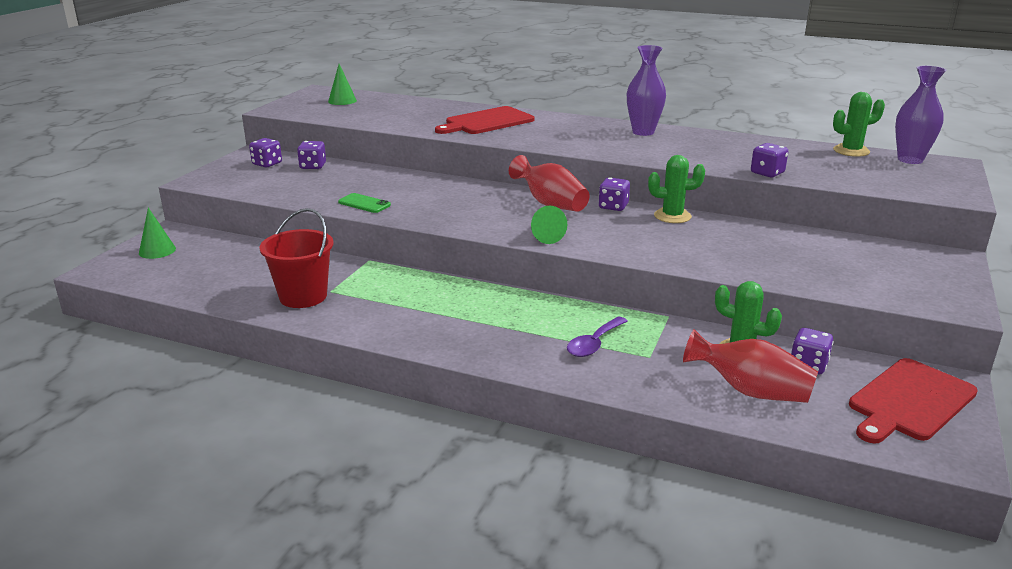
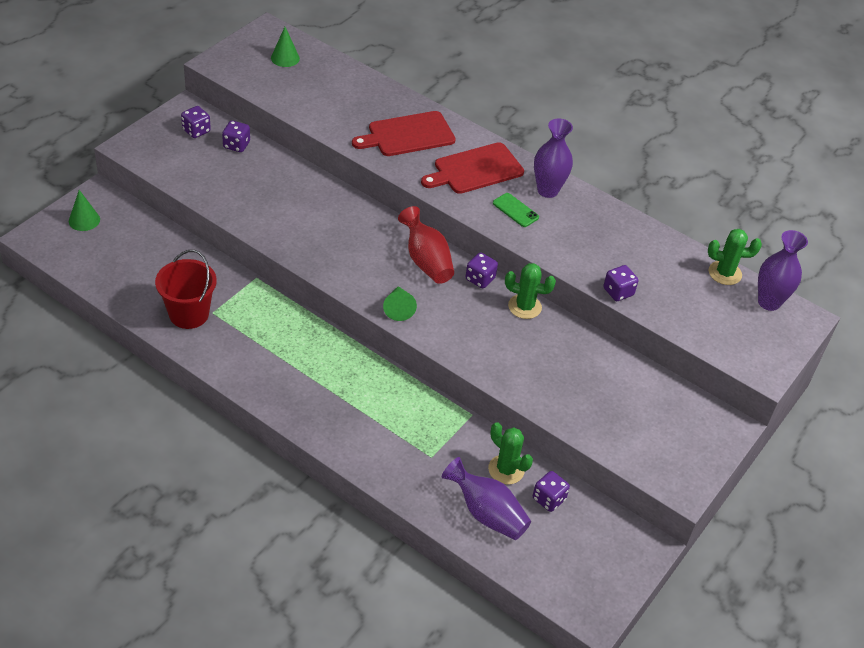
camera: 10 degrees right, 20 degrees up
(364, 204) = (263, 220): green phone -> green phone (515, 210)
(594, 344) = (395, 431): purple spoon -> none
(750, 391) = (487, 513): red vase -> purple vase
(909, 401) = (599, 555): red cutting board -> red cutting board (475, 169)

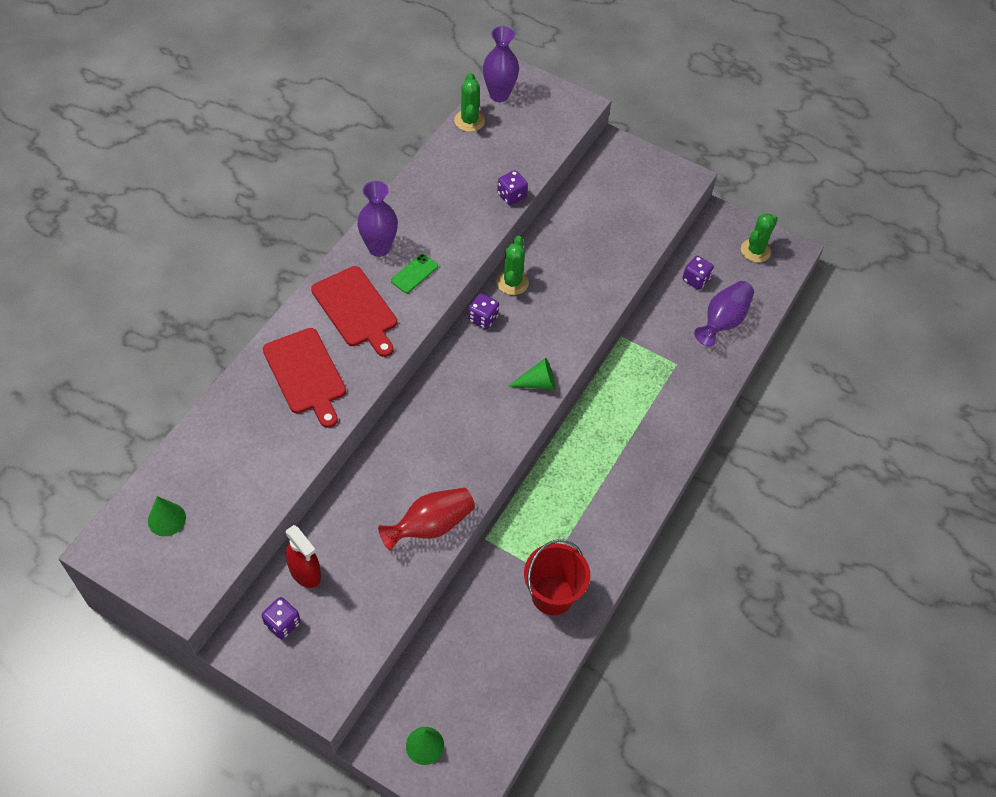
camera: 95 degrees left, 10 degrees up
(236, 145) = (305, 572): purple dice -> red spray bottle
(426, 261) = (467, 364): red vase -> red vase (431, 526)
(506, 469) = (674, 309): green cactus -> green cactus (755, 251)

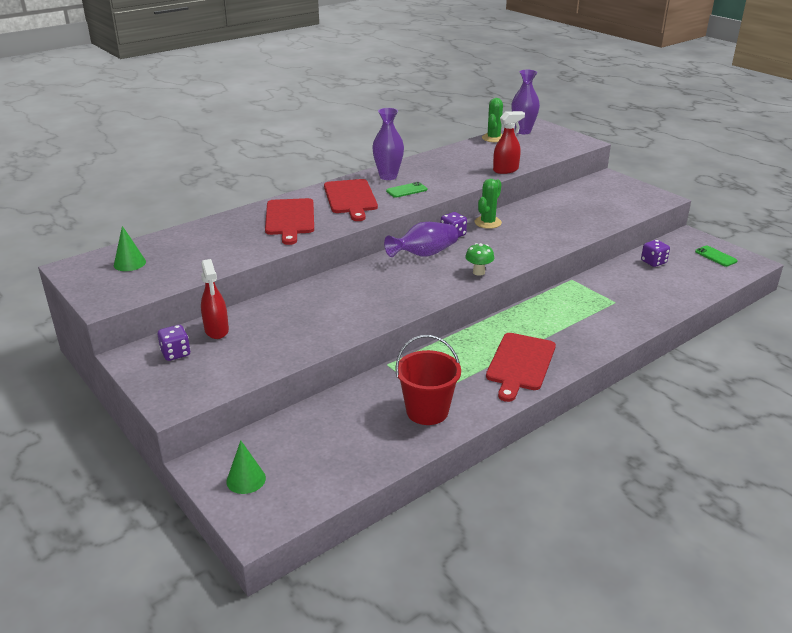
camera: 25 degrees right, 25 degrees down
(431, 526) = (337, 327): red vase -> none
(511, 196) = (506, 170): purple dice -> red spray bottle
(537, 383) = (478, 272): green cone -> green mushroom
(615, 495) = (520, 364): none -> red cutting board
(723, 321) = (669, 287): purple vase -> purple vase (424, 254)
(755, 251) = (715, 256): green cactus -> green phone

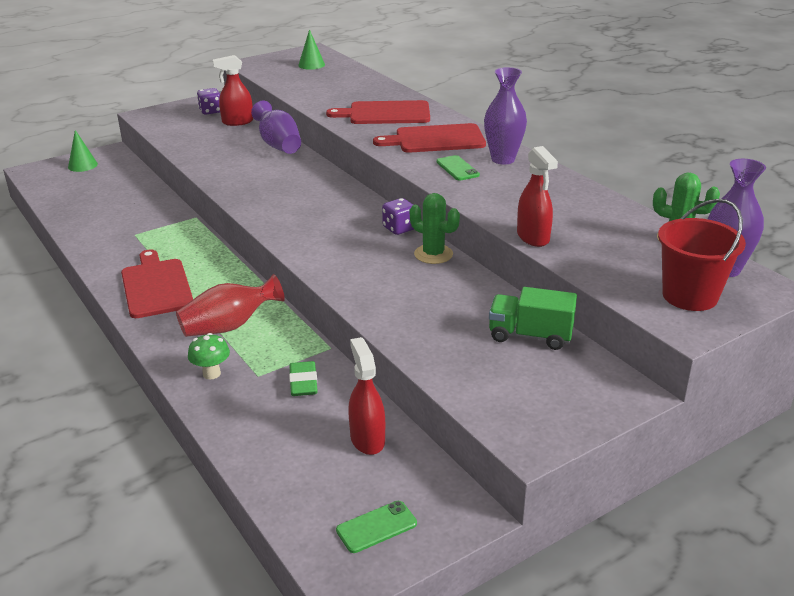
camera: 95 degrees right, 0 degrees up
(424, 254) = (350, 209): purple vase -> purple vase (279, 145)
(427, 411) = (112, 232): red bucket -> red bucket (690, 296)
(478, 272) = (296, 238): green mushroom -> green mushroom (211, 374)
(520, 364) = (156, 286): red cutting board -> red cutting board turned 45 degrees clockwise
(564, 320) = (229, 326): none -> red vase
(571, 196) = (530, 336): none -> green truck
(614, 285) = (303, 383): none -> green eraser
(653, 262) = (367, 439): purple dice -> red spray bottle

